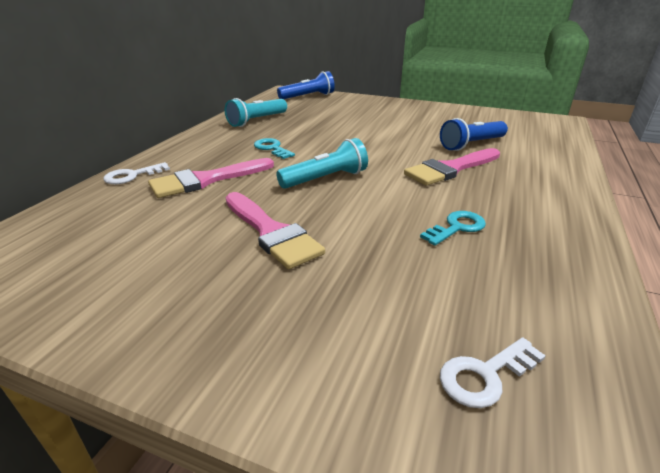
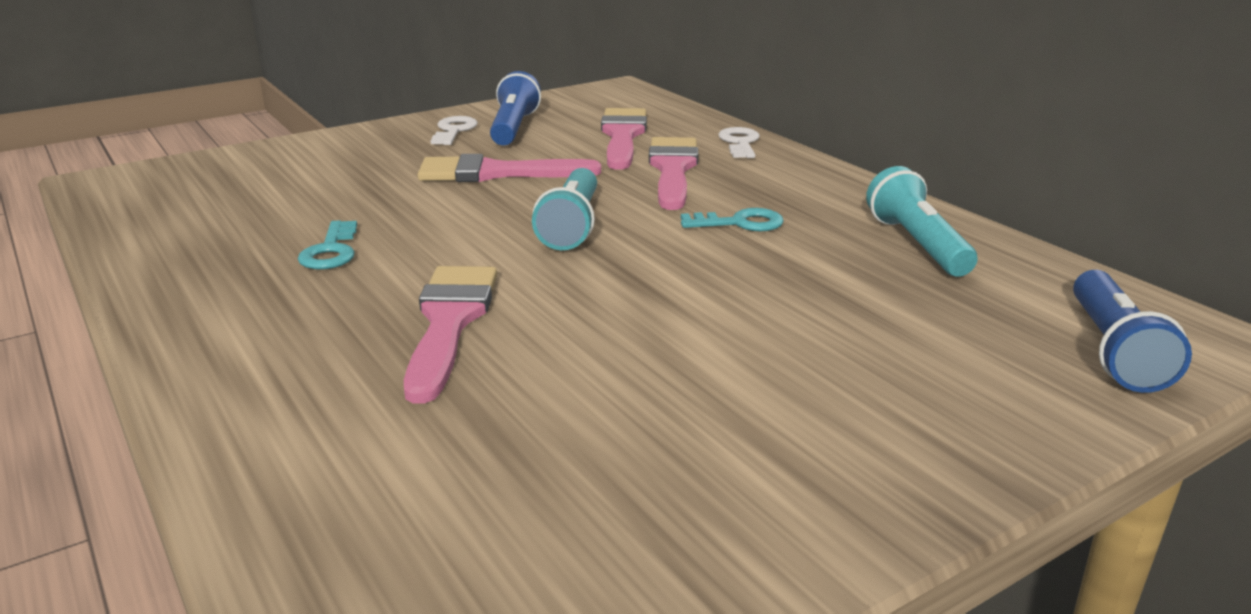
camera: 125 degrees right, 5 degrees down
(139, 216) = (622, 136): none -> pink brush
(471, 144) = (500, 405): blue flashlight -> blue flashlight (514, 128)
(485, 375) = (210, 186): white key -> white key (454, 131)

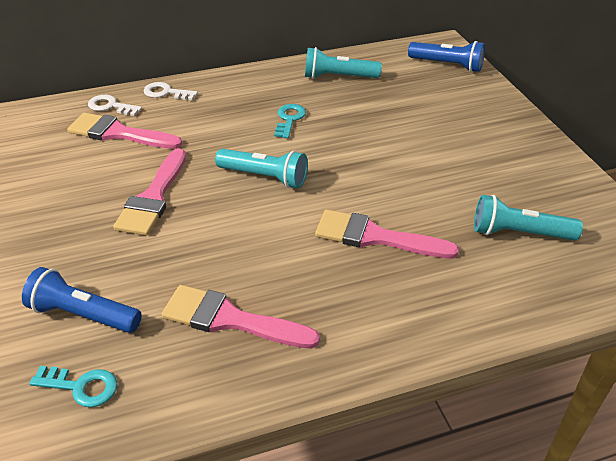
camera: 75 degrees left, 15 degrees up
(331, 251) = (255, 285): turquoise key -> turquoise key (81, 387)
(454, 131) = (40, 210): white key -> white key (110, 106)
(498, 474) = (519, 233): none -> turquoise flashlight
(514, 128) = (60, 179): blue flashlight -> blue flashlight (83, 314)
(673, 170) = (196, 125): pink brush -> pink brush (230, 319)

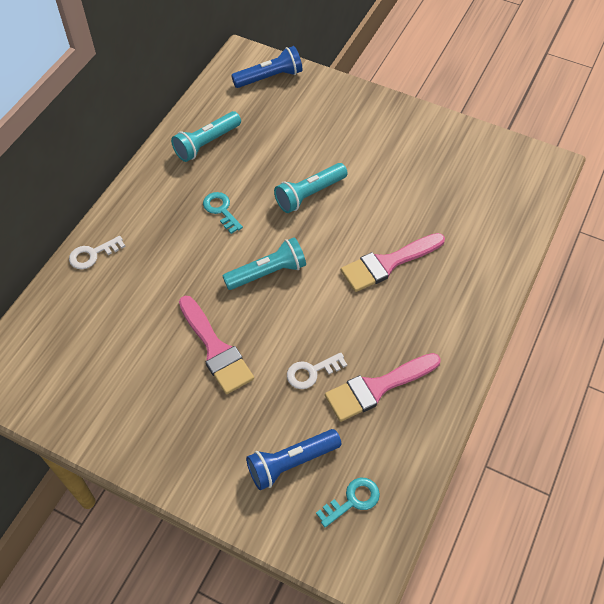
camera: 45 degrees left, 15 degrees up
(110, 106) = (66, 301): white key -> white key (311, 372)
(119, 133) = (111, 319): pink brush -> none
(519, 233) = (458, 196): turquoise flashlight -> turquoise flashlight (309, 194)

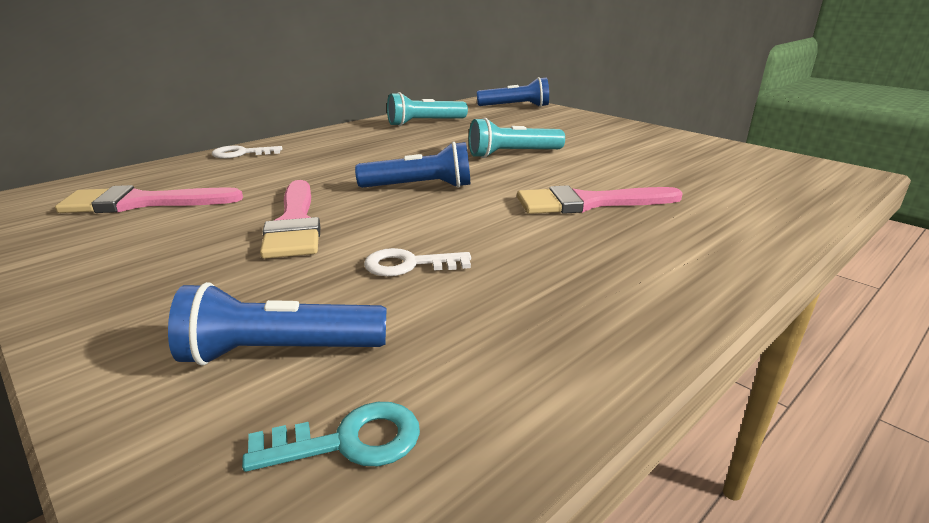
camera: 20 degrees right, 30 degrees down
(221, 210) = (404, 150): turquoise key -> none
(267, 273) = (420, 187): turquoise flashlight -> blue flashlight
(377, 388) = (507, 299): pink brush -> pink brush (142, 203)

